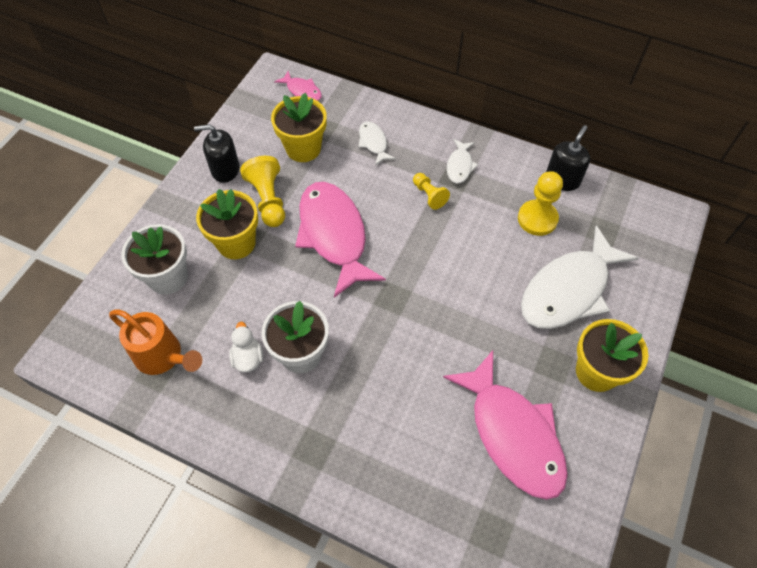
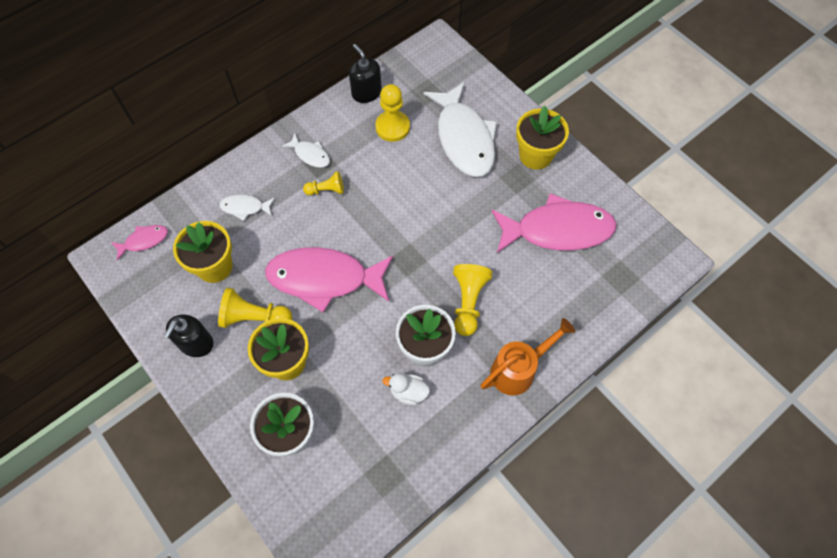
camera: 65 degrees left, 5 degrees up
(163, 356) = (372, 464): orange watering can -> orange watering can (518, 370)
(372, 374) = (468, 302): none -> yellow pawn

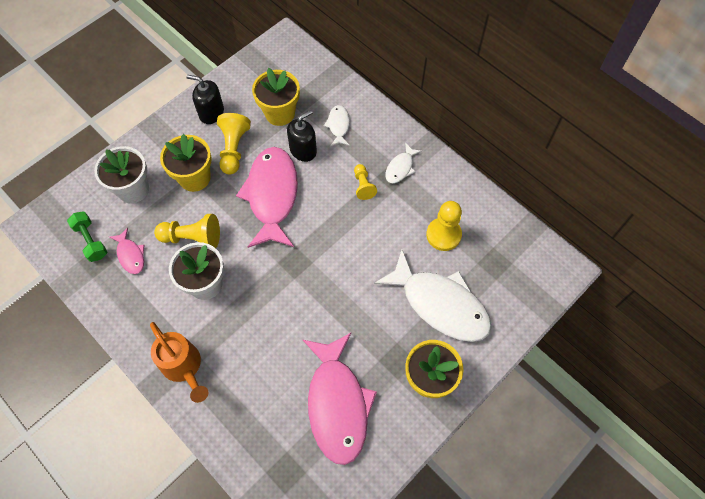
camera: 85 degrees right, 0 degrees up
(144, 241) = (301, 61): pink fish -> pink fish (130, 255)
(356, 483) = (91, 241): none -> green dumbbell
(366, 92) = (482, 207): black soap dispenser -> black soap dispenser (303, 150)
(408, 392) = (165, 273): white duck -> none
(464, 138) = (440, 304): white fish -> white fish turned 120 degrees counterclockwise
(468, 302) = (252, 318): yellow pawn -> yellow pawn (192, 238)

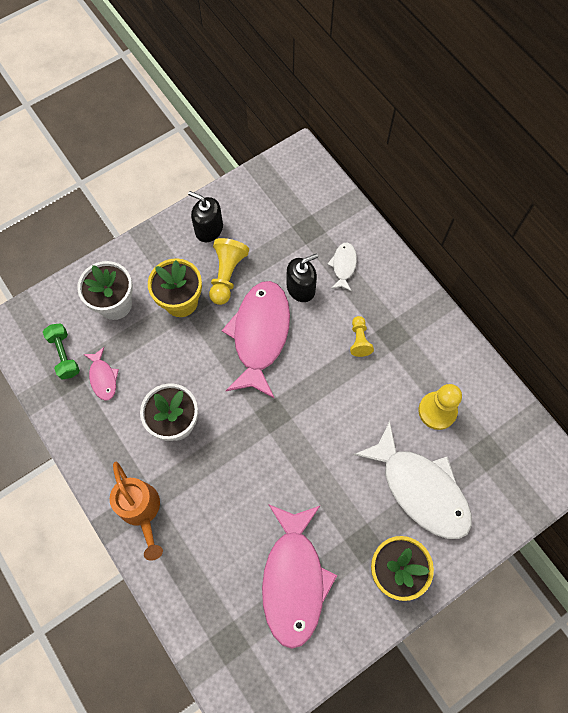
camera: 10 degrees right, 5 degrees up
(192, 238) = (169, 369): yellow pawn -> none
(280, 113) = (282, 241): yellow flower pot -> none
(400, 168) = (403, 326): white fish -> none

